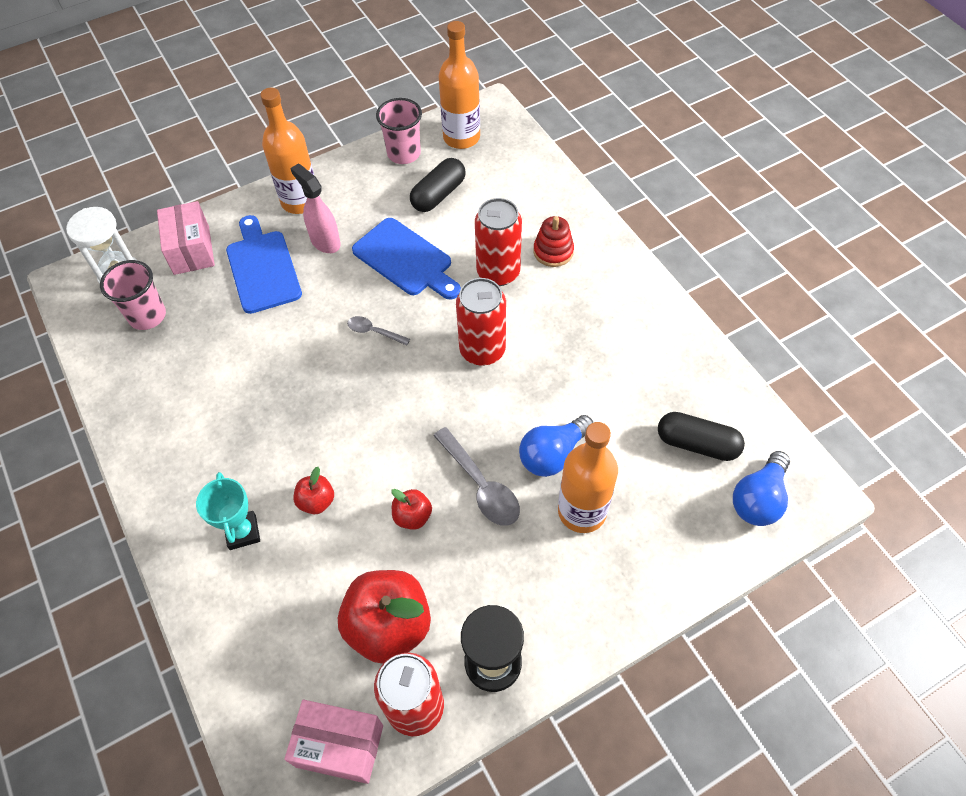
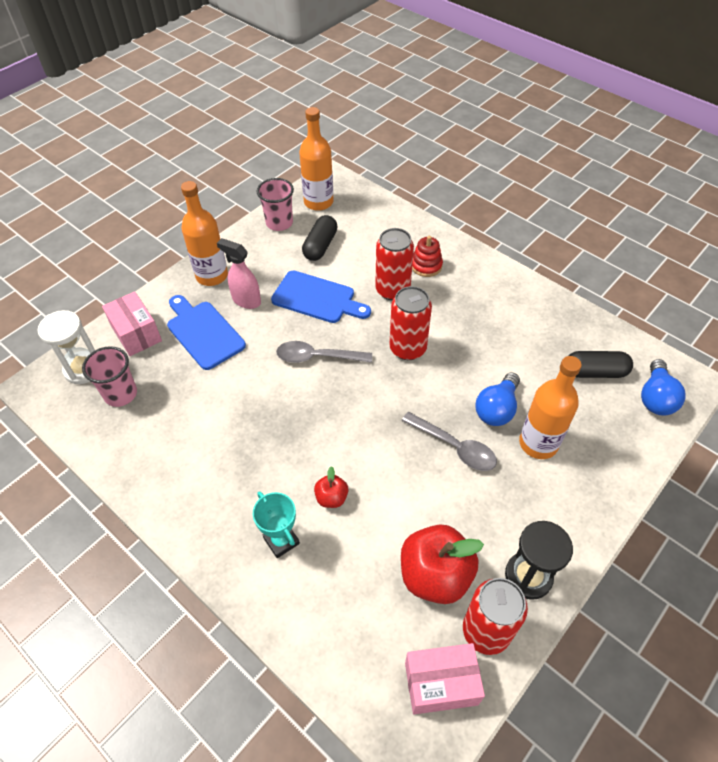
camera: 20 degrees left, 5 degrees down
(374, 332) = (317, 357): grey spoon -> grey spoon, size x1.74
(412, 516) = (413, 486): red apple -> none

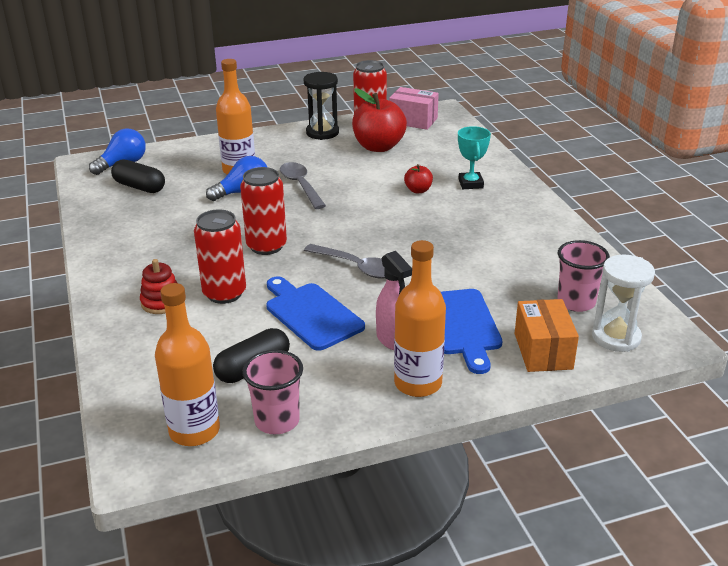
camera: 150 degrees left, 20 degrees down
(136, 333) = (543, 351): pink box -> orange box

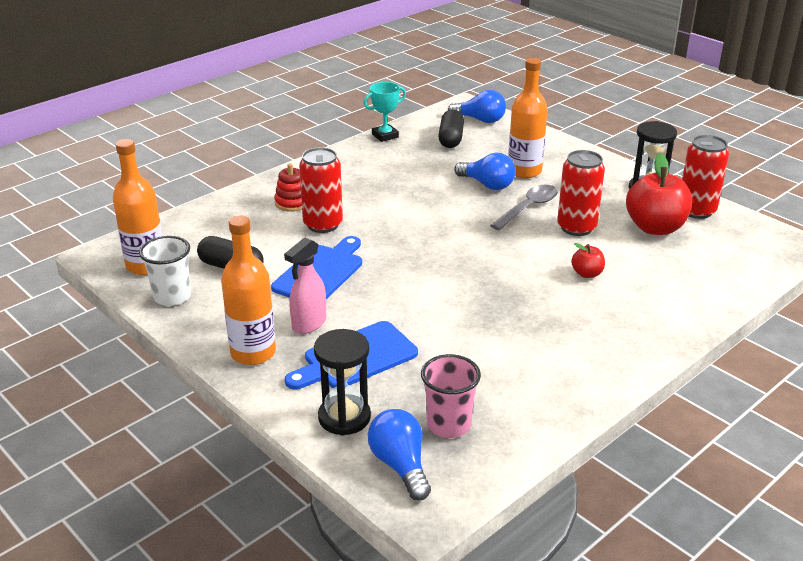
camera: 65 degrees right, 0 degrees up
(266, 246) = (408, 222): red can -> red can (576, 227)
(277, 421) = (172, 297): pink cup -> white cup
(357, 267) = (411, 276): grey spoon -> none
(413, 120) = (743, 232): pink box -> none
(470, 184) = (636, 303): turquoise trophy -> turquoise trophy (385, 136)
(543, 351) = (344, 417): orange box -> black hourglass
(616, 337) = (400, 465): white hourglass -> blue light bulb

